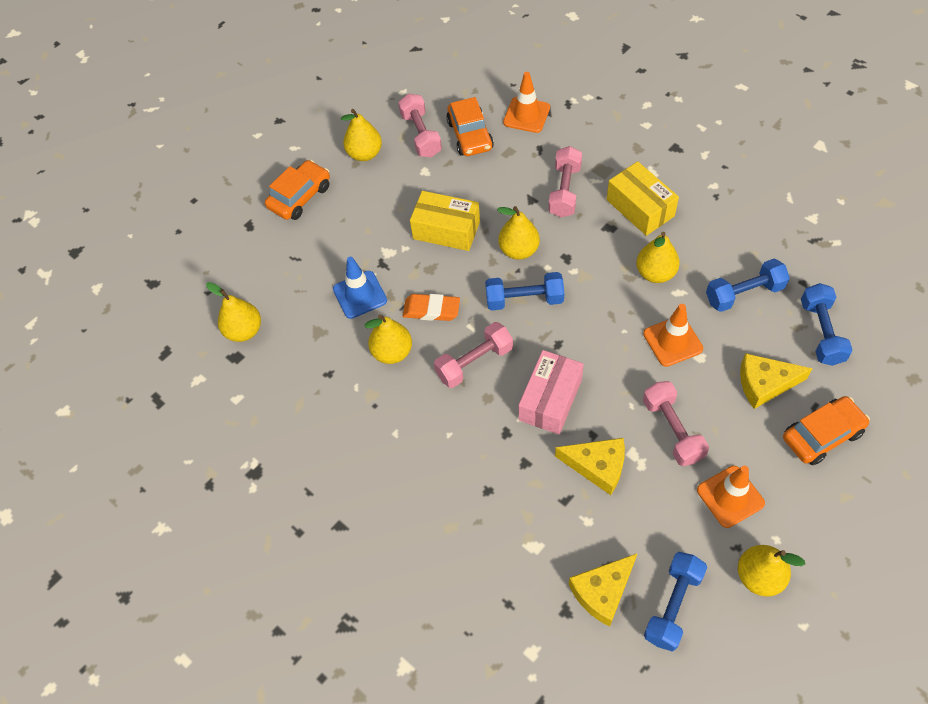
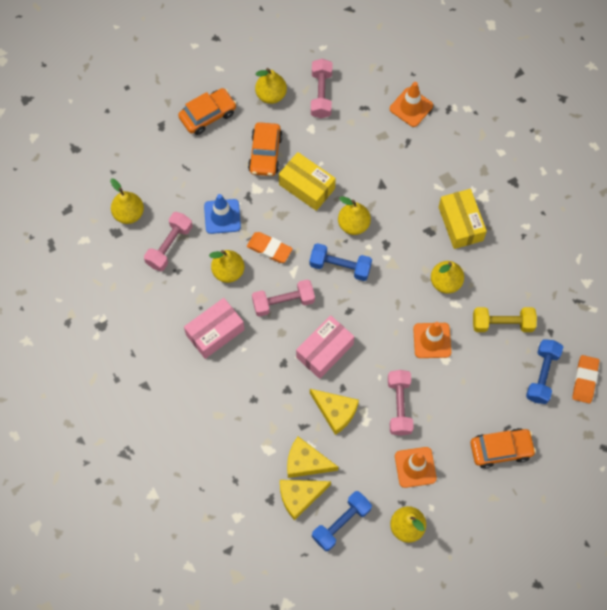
camera: 15 degrees right, 10 degrees up
(404, 427) = (215, 332): none -> pink box
(470, 135) = (359, 109): orange car -> orange car (265, 153)
(564, 191) = (410, 187): pink dumbbell -> pink dumbbell (169, 246)
(744, 294) = (502, 324): blue dumbbell -> yellow dumbbell
(764, 384) = (481, 397): yellow cheese -> yellow cheese (306, 462)
(872, 320) = (584, 380): none -> orange eraser

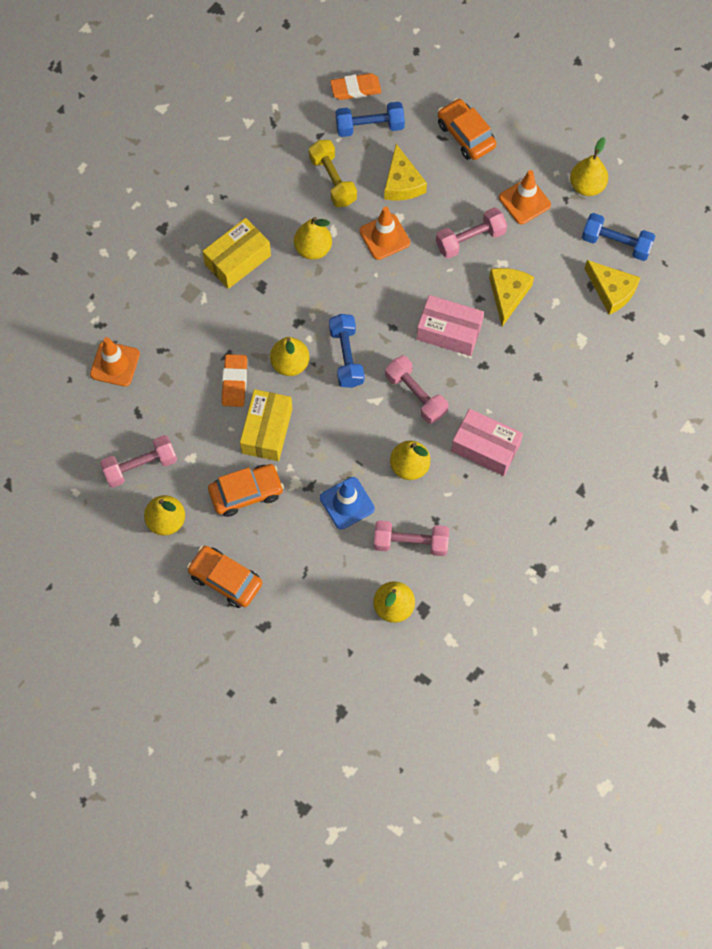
camera: 115 degrees left, 0 degrees up
(269, 249) = (361, 436): orange eraser -> orange eraser (234, 382)
(306, 462) = (574, 300): yellow cheese -> yellow cheese (402, 183)

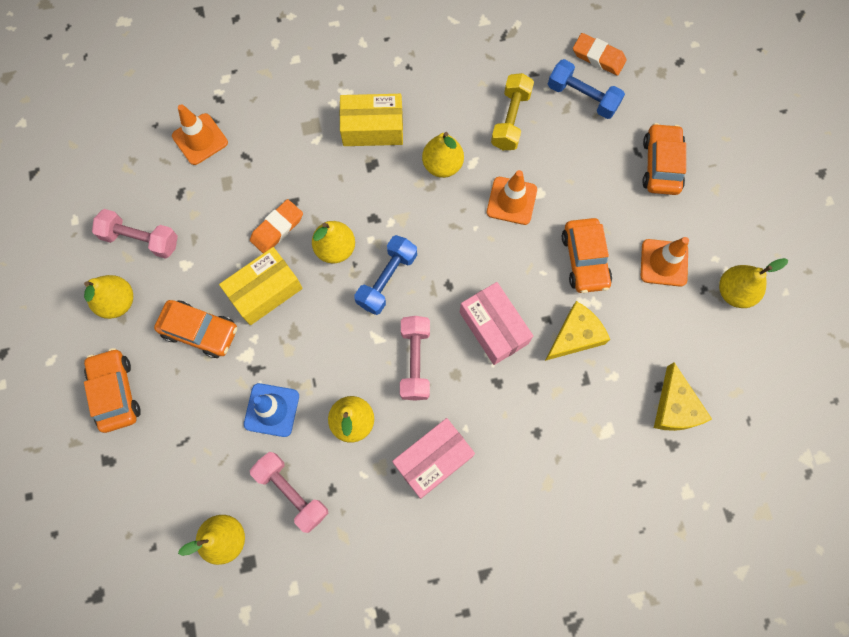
camera: 40 degrees right, 5 degrees up
(402, 183) = (568, 165): yellow cheese -> none
(470, 239) = (584, 260): pink dumbbell -> orange car
(485, 447) = (433, 460): pink box -> pink box turned 75 degrees clockwise
(616, 243) = (717, 366): blue dumbbell -> none

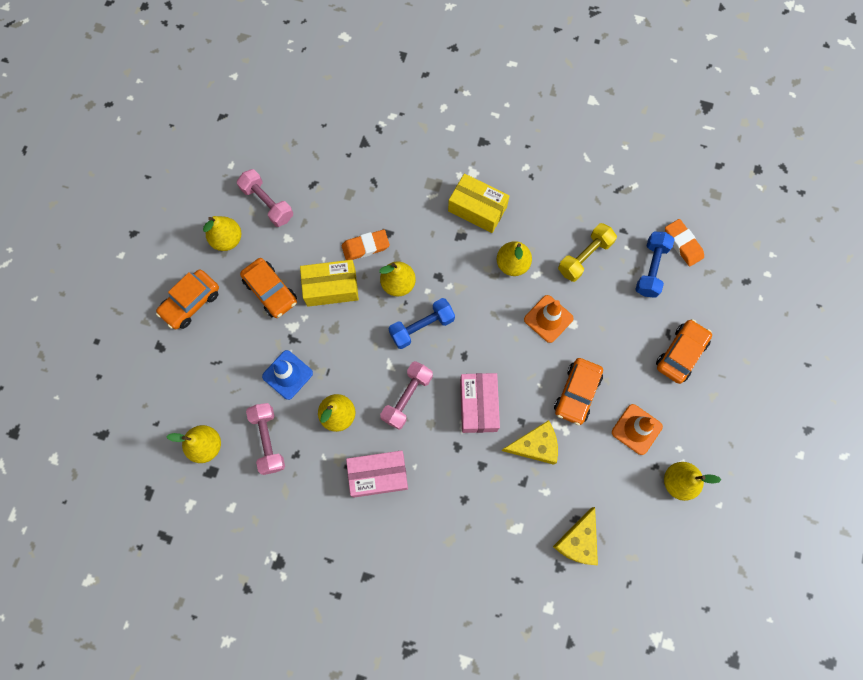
camera: 30 degrees right, 0 degrees up
(116, 392) = (191, 302): orange car -> orange car turned 150 degrees counterclockwise
(200, 139) = (349, 152): orange traffic cone -> none
(582, 97) = (651, 269): blue dumbbell -> blue dumbbell turned 45 degrees clockwise

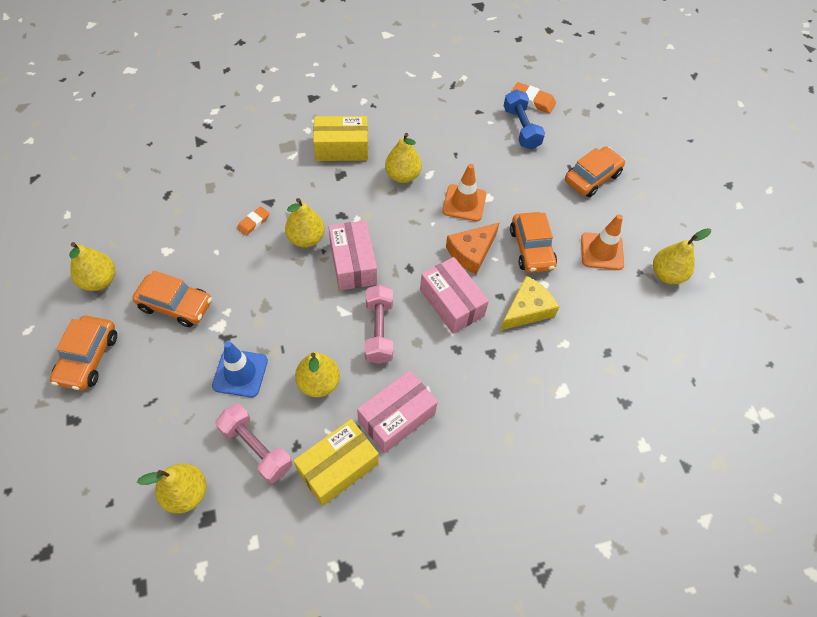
camera: 35 degrees left, 15 degrees down
(267, 203) = (127, 230): pink dumbbell -> none
(331, 287) = (239, 272): yellow box -> yellow box (338, 467)
(365, 247) = (253, 222): orange eraser -> orange eraser, size x0.65
(422, 327) = (353, 263): blue dumbbell -> pink box
(524, 369) = (471, 252): none -> orange cheese
(578, 541) = (624, 370): yellow cheese -> none
(584, 257) = (461, 143): yellow dumbbell -> none
(681, 354) = (592, 177): orange car -> orange car turned 45 degrees clockwise

